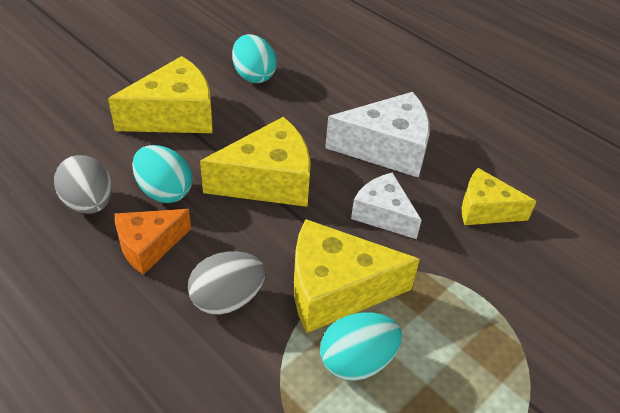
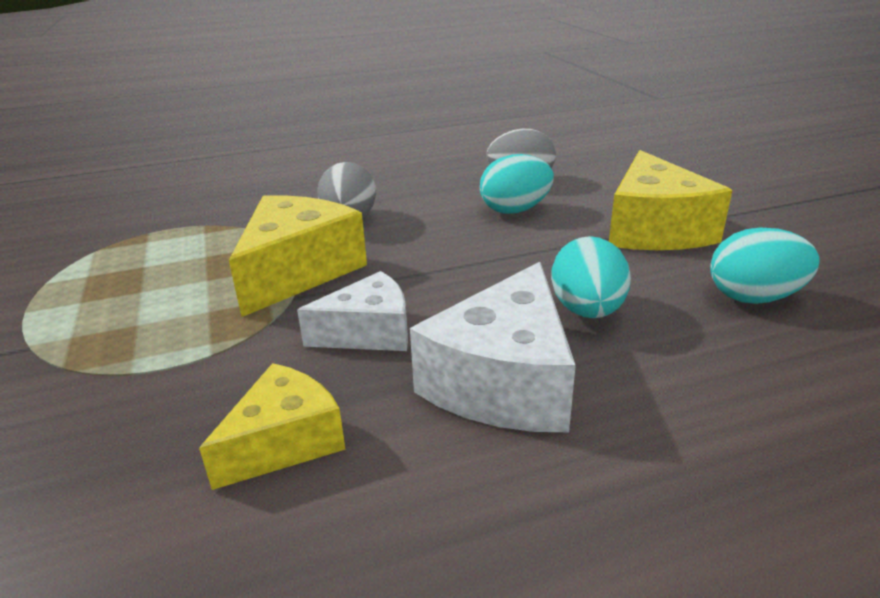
camera: 120 degrees right, 15 degrees down
(149, 246) = (445, 197): orange cheese -> none
(268, 181) = (493, 265): yellow cheese -> none
(357, 361) = (212, 263): turquoise egg -> turquoise egg (587, 311)

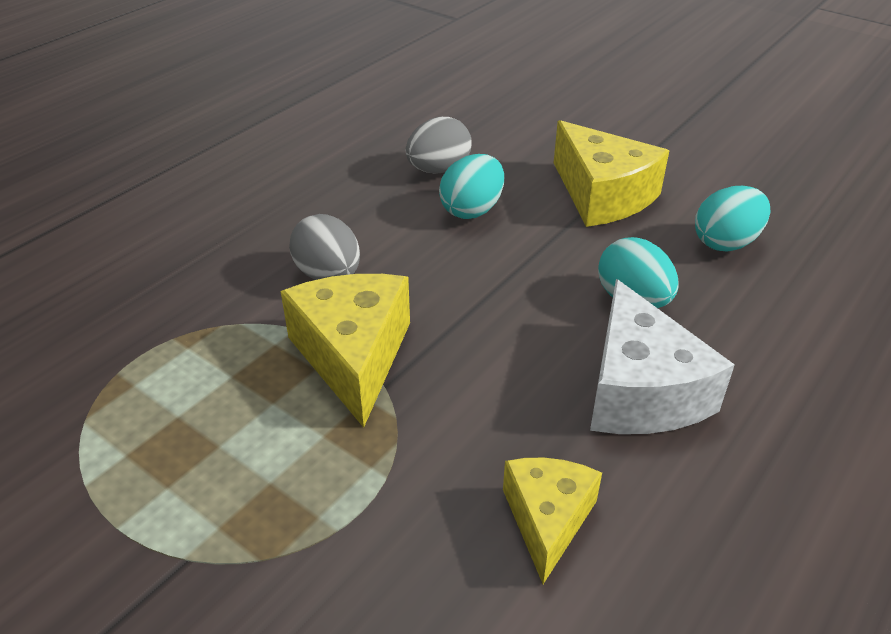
camera: 35 degrees left, 10 degrees up
(369, 332) = (495, 393): white cheese -> none

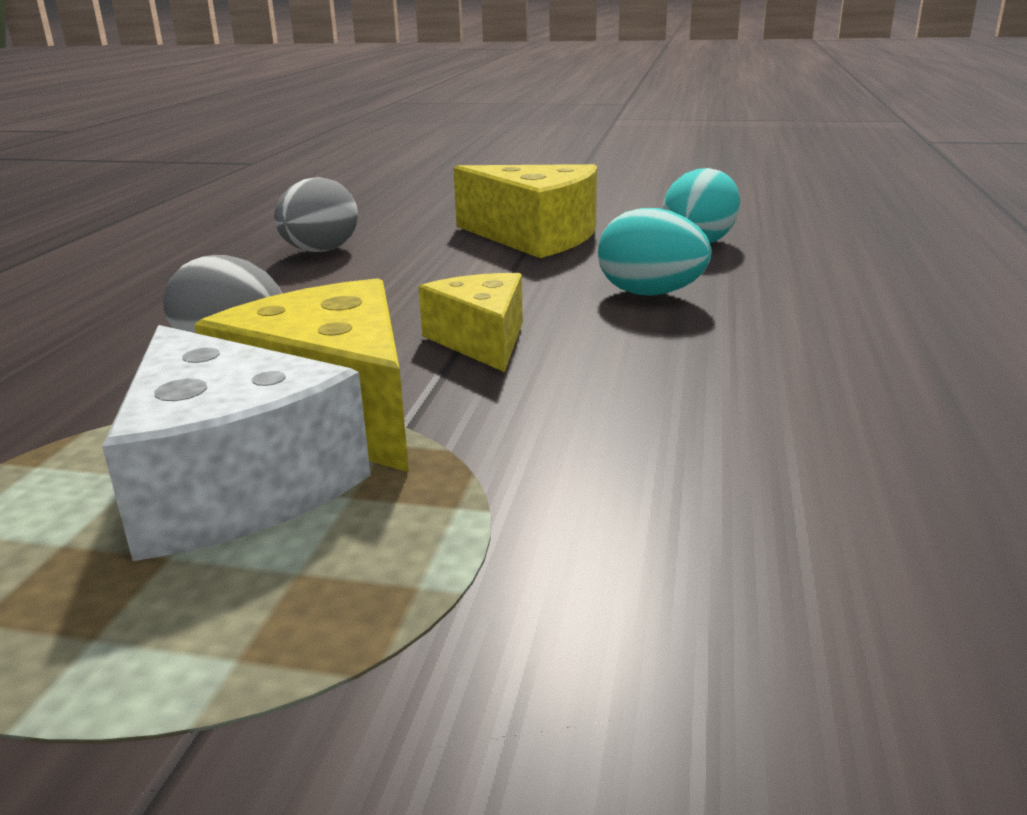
camera: 25 degrees left, 15 degrees down
(472, 210) = (391, 270): turquoise egg -> none
(547, 519) = (759, 485): yellow cheese -> yellow cheese (481, 340)
(640, 390) = (737, 352): white cheese -> white cheese (232, 483)

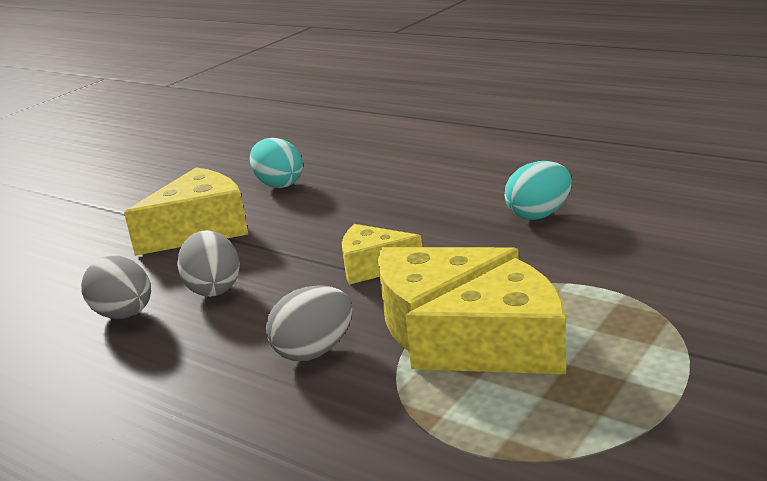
camera: 65 degrees left, 0 degrees up
(232, 483) = (503, 348): white cheese -> yellow cheese
(389, 272) = (213, 288): none -> grey egg
(650, 294) = (350, 212): turquoise egg -> turquoise egg (539, 215)

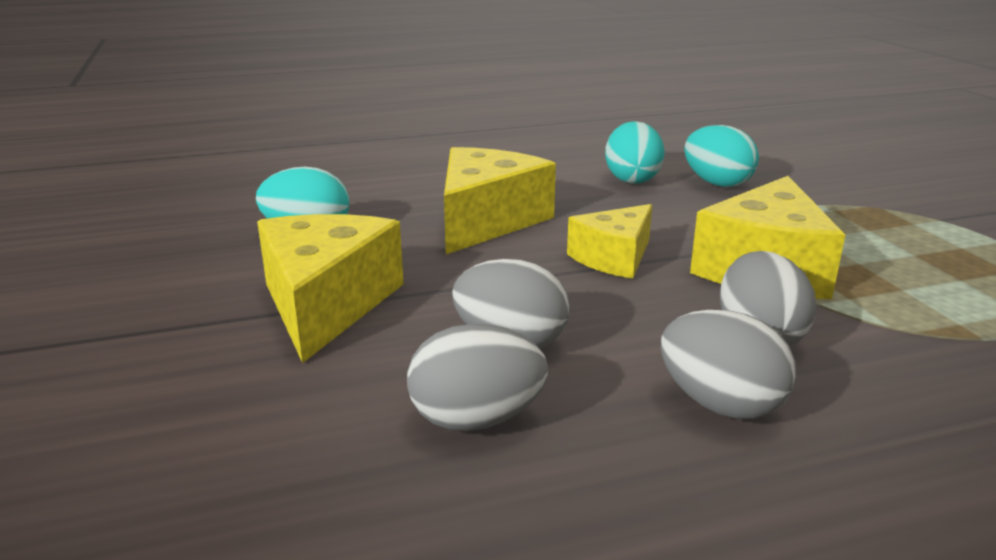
camera: 55 degrees left, 0 degrees up
(209, 368) = (720, 405): none -> grey egg
(503, 348) = (859, 265): yellow cheese -> yellow cheese (486, 221)
(593, 242) = (717, 183): none -> turquoise egg

